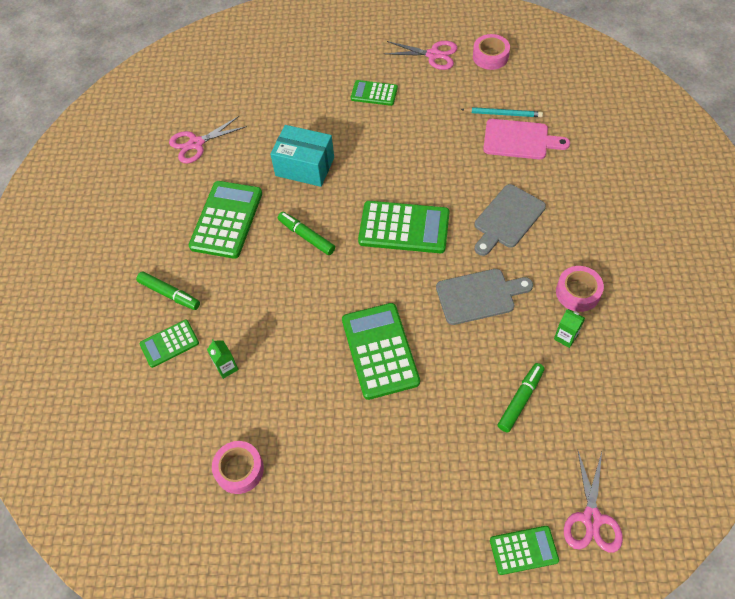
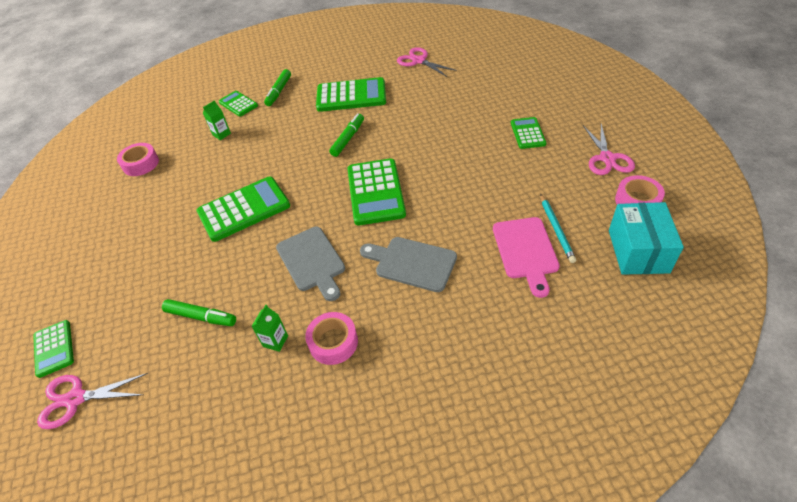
camera: 75 degrees right, 10 degrees down
(305, 166) = (420, 118): turquoise box -> turquoise box (638, 251)

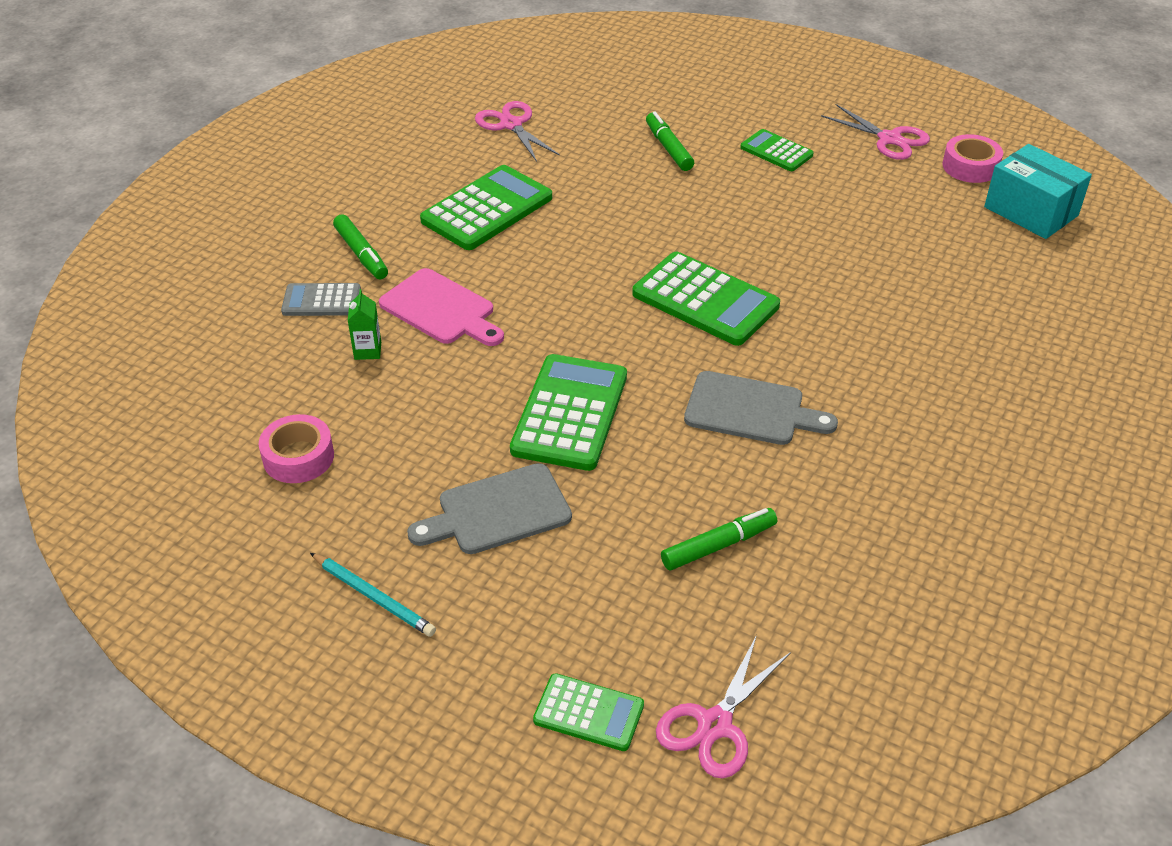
camera: 50 degrees left, 5 degrees down
(238, 104) = (321, 301): green calculator -> grey calculator
(275, 341) = (839, 505): green carton -> none
(333, 342) = (897, 463): pink tape -> none
(348, 139) = (571, 261): green marker -> green marker (668, 148)
(412, 263) = (857, 344): grey cutting board -> grey cutting board (498, 511)
(418, 61) = (511, 124): pink scissors -> pink scissors turned 60 degrees clockwise
(525, 251) = (942, 267): pink cutting board -> pink cutting board (441, 309)
(556, 229) = (940, 232): turquoise pencil -> turquoise pencil (374, 596)

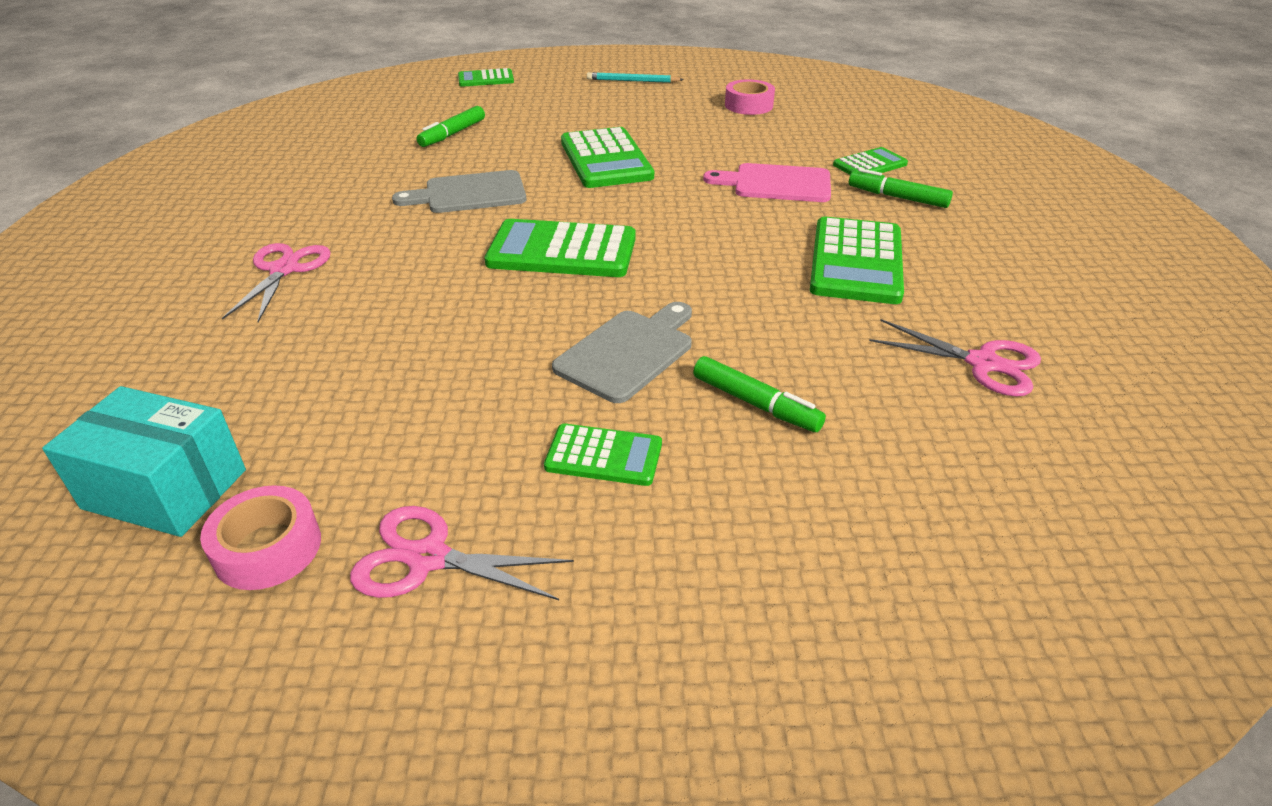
camera: 150 degrees right, 5 degrees down
(321, 301) = (869, 164): grey calculator -> green calculator
(367, 351) = (789, 151): green carton -> none
(498, 511) = (603, 115): grey cutting board -> grey cutting board (628, 352)
(714, 725) = (418, 88): pink scissors -> pink scissors (284, 269)

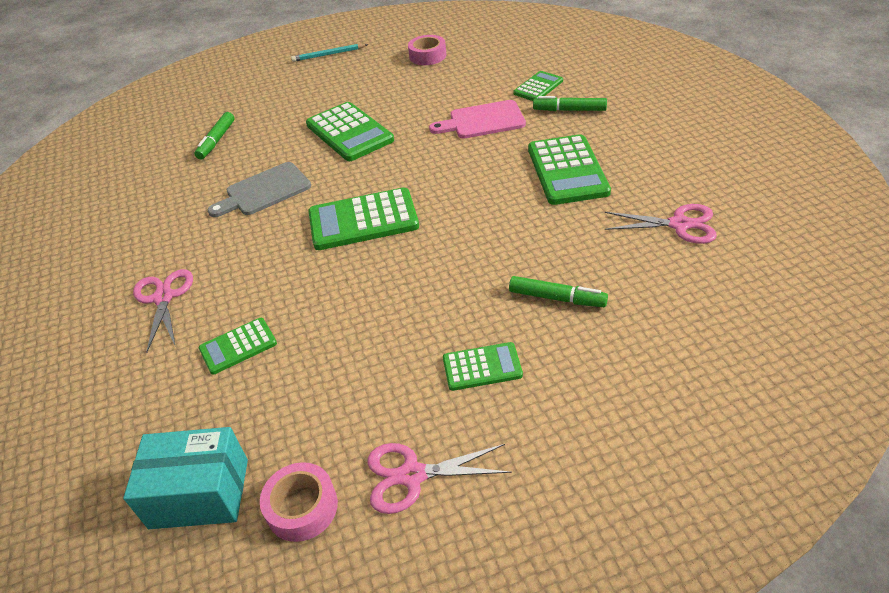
camera: 15 degrees left, 5 degrees up
(486, 79) = (210, 81): green calculator -> green calculator (238, 346)
(628, 352) = (455, 287): grey cutting board -> none

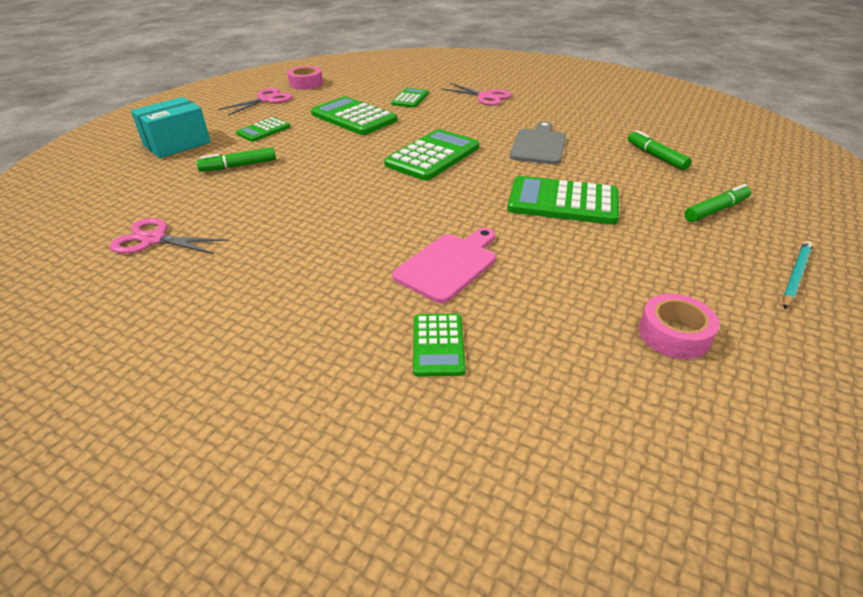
camera: 135 degrees right, 5 degrees down
(199, 493) = (354, 75): turquoise box -> turquoise box (177, 144)
(567, 170) = (297, 247): green calculator -> green calculator (353, 117)
(569, 110) = (357, 323): green marker -> green marker (716, 210)
(680, 225) = (153, 239): pink scissors -> pink scissors turned 45 degrees clockwise

